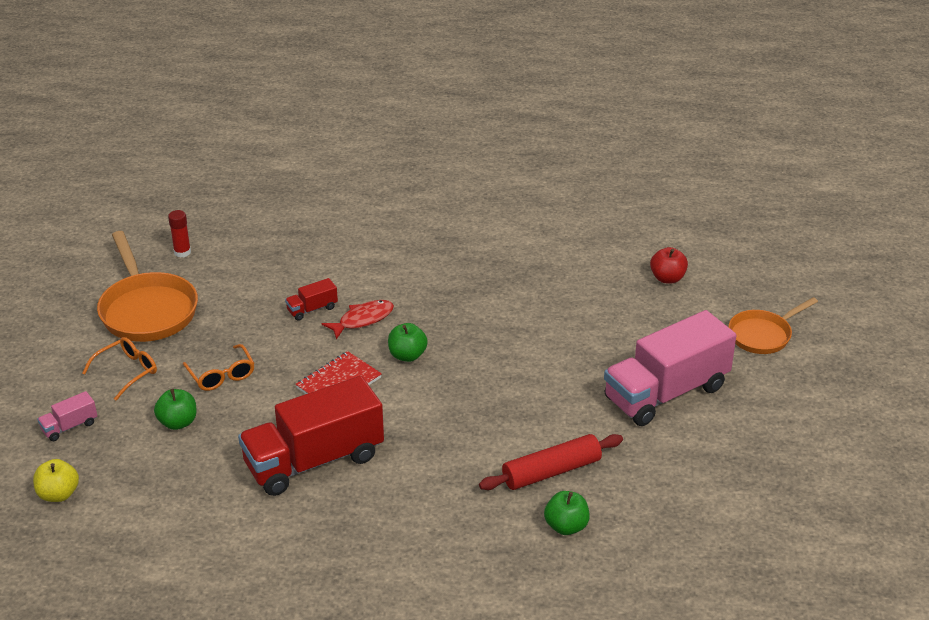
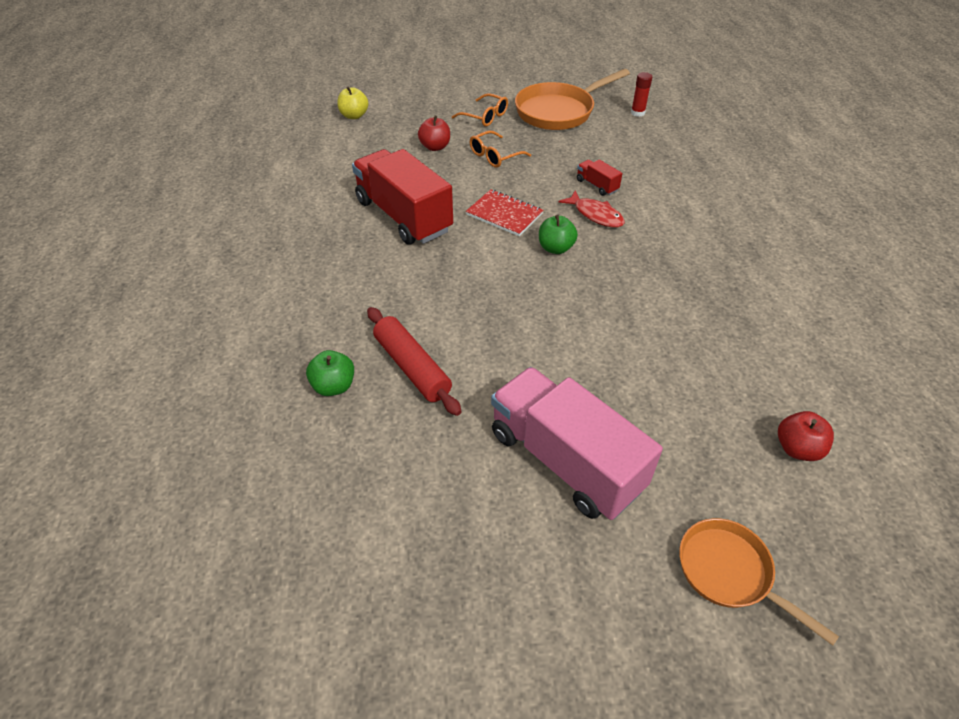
camera: 80 degrees right, 10 degrees up
(69, 426) = (421, 107): pink truck -> none
(178, 422) = (435, 147): green apple -> red apple

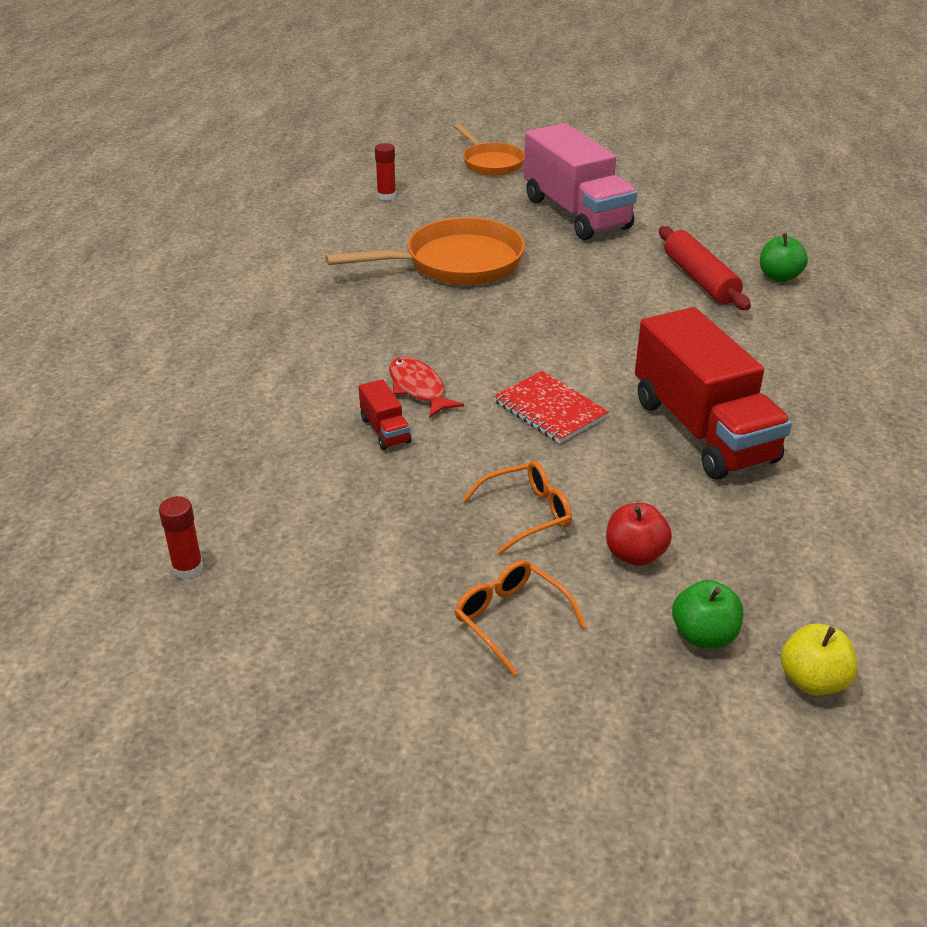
camera: 165 degrees left, 10 degrees down
(555, 248) = (499, 357): green apple -> green apple (704, 635)
(558, 111) = (346, 604): orange pan -> orange pan (456, 263)
(797, 448) = (386, 196): red apple -> red glue stick

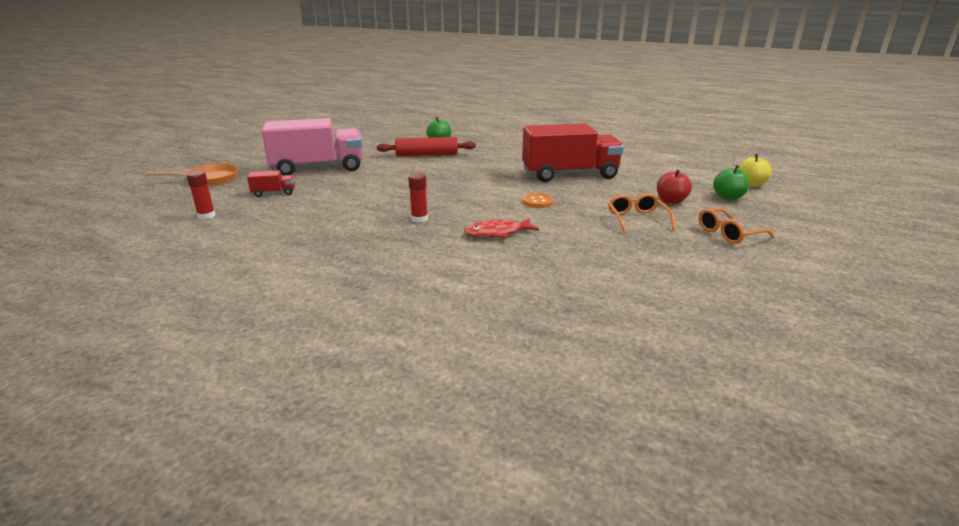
camera: 75 degrees left, 10 degrees down
(188, 568) = (702, 334): red glue stick -> red glue stick (419, 219)
(385, 430) = (543, 248): red truck -> red truck (274, 193)
(456, 263) = (343, 205): orange pan -> none
(550, 409) = (538, 202): red notebook -> orange button

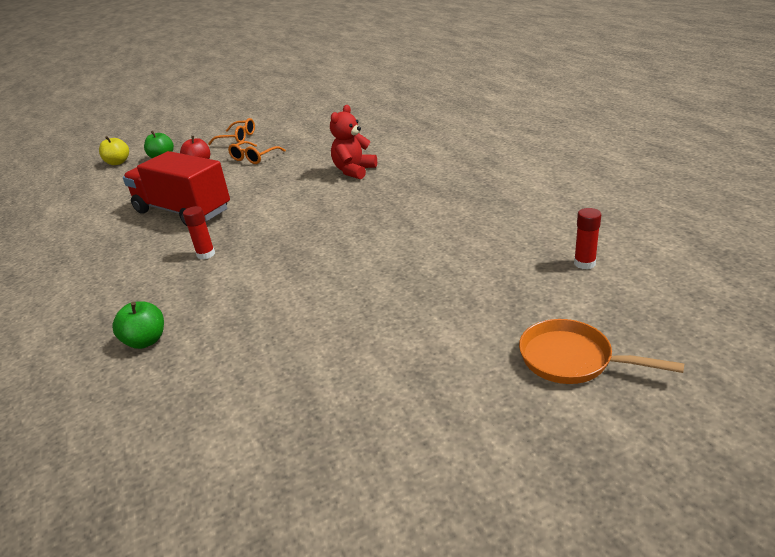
camera: 135 degrees left, 5 degrees up
(274, 193) = (489, 283): red truck -> none
(318, 168) = (391, 328): pink truck -> none
(419, 219) = (386, 198): red glue stick -> red glue stick (206, 254)
(426, 155) = (222, 306): red rolling pin -> none
(497, 233) = (354, 171): red fish -> red teddy bear
(538, 202) = (275, 189): orange button -> none

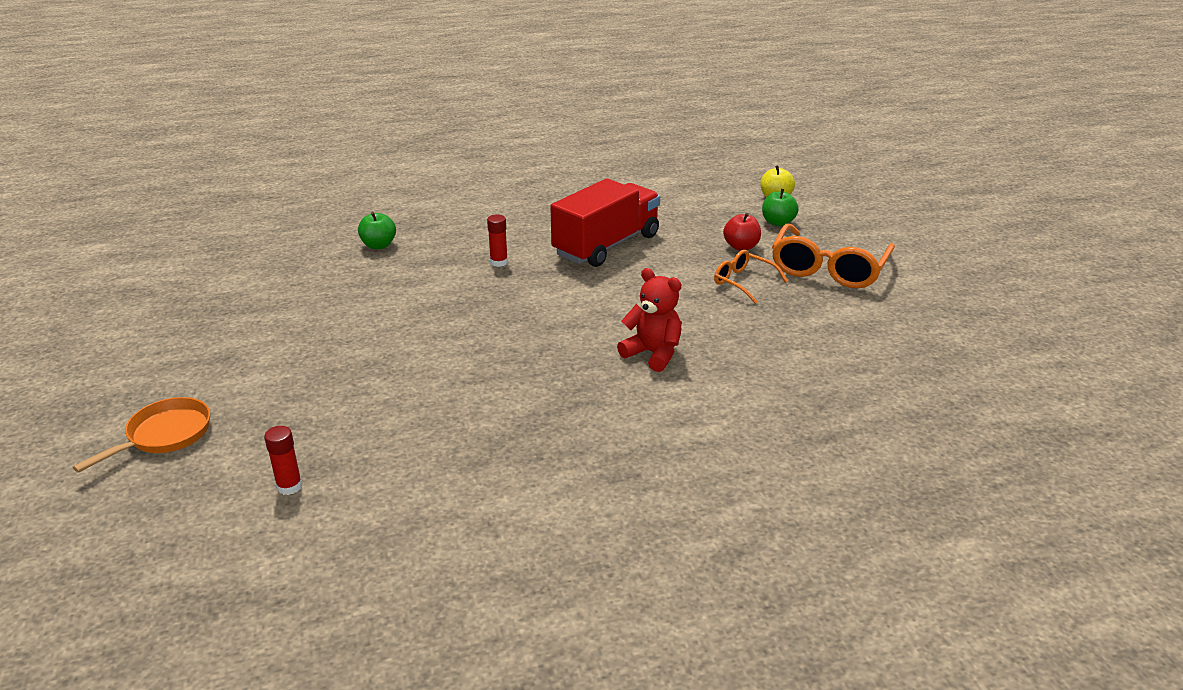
camera: 95 degrees right, 0 degrees up
(237, 138) = (828, 269): orange glasses -> orange glasses, size x1.82

